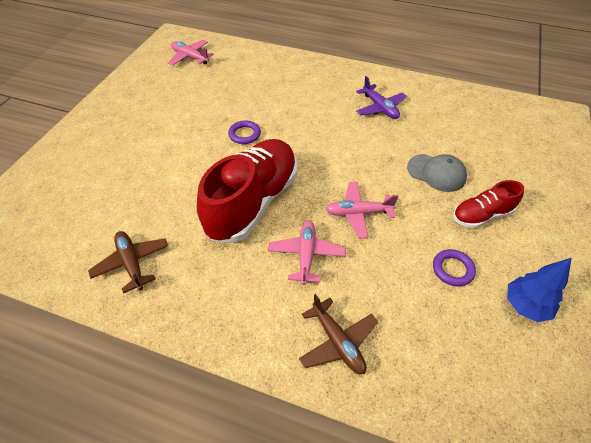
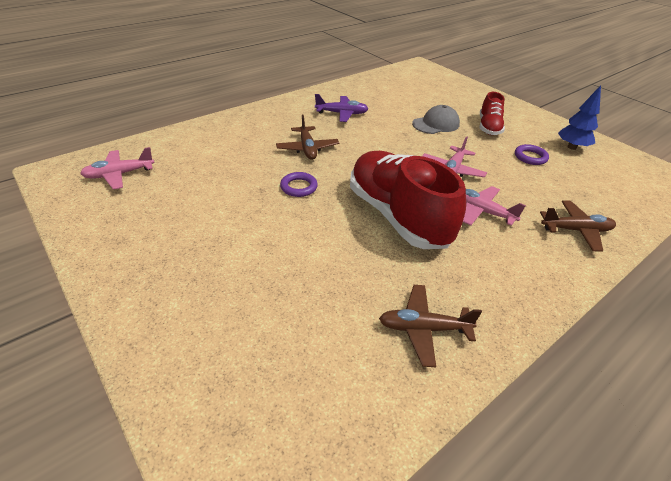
camera: 60 degrees left, 10 degrees down
(301, 115) = (307, 148): none -> brown plane

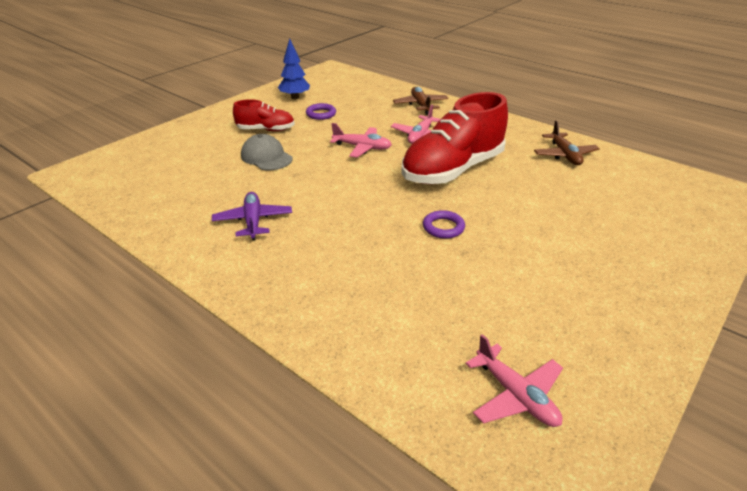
camera: 100 degrees left, 5 degrees down
(307, 148) = (359, 234): brown plane -> none

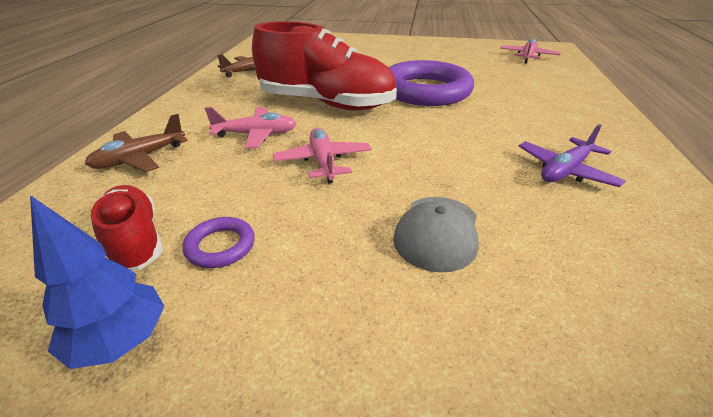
camera: 120 degrees left, 0 degrees up
(266, 130) = (345, 290): red shoe -> red shoe (135, 240)
(443, 227) = (425, 91): purple ring -> purple ring, size x2.46

